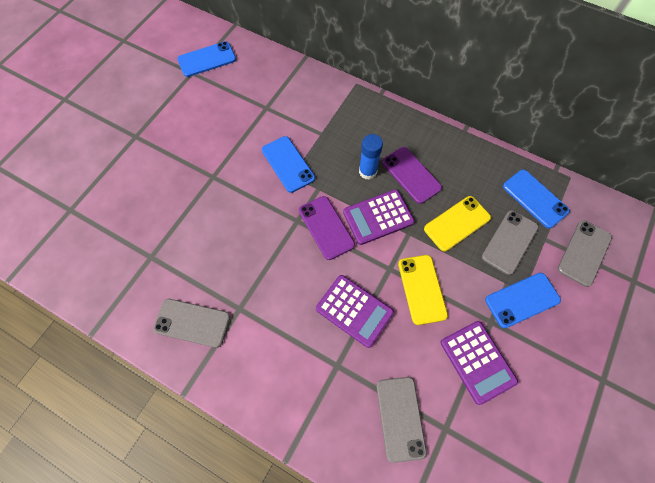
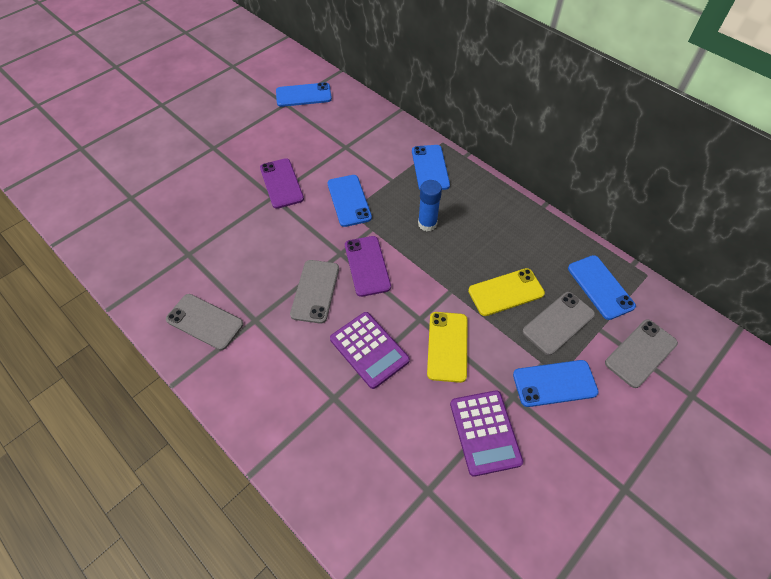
camera: 15 degrees right, 10 degrees down
(353, 113) = (430, 168): none -> blue phone
(378, 217) = (424, 268): purple calculator -> none
(400, 418) = (382, 466): grey phone -> grey phone (315, 291)
(411, 175) = (472, 236): purple phone -> purple phone (281, 183)

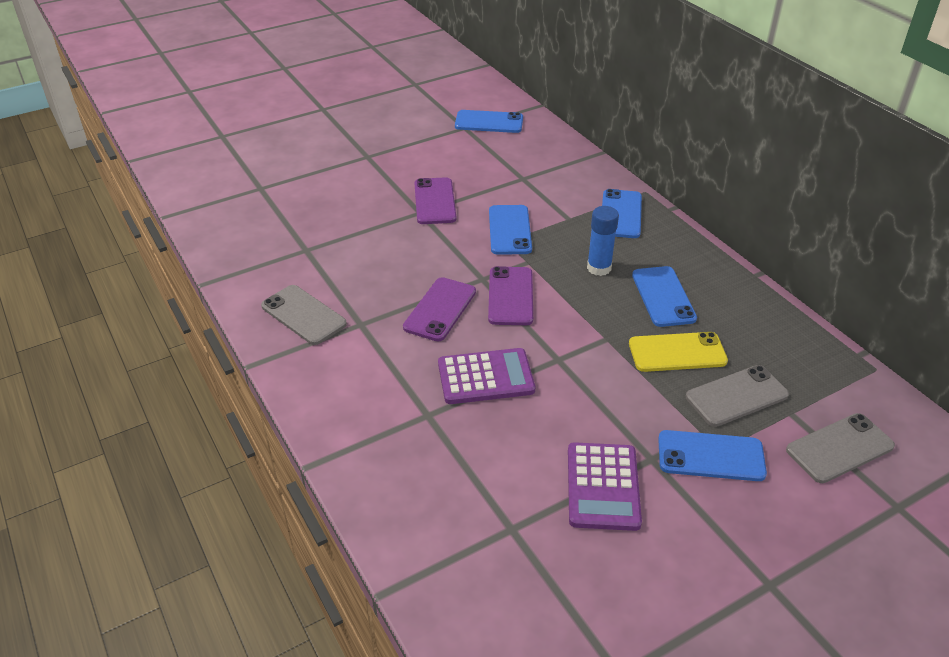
camera: 15 degrees right, 15 degrees down
(315, 291) = (440, 309): grey phone -> purple phone
(369, 350) = (485, 377): purple calculator -> purple calculator turned 75 degrees counterclockwise
(447, 346) = (584, 392): yellow phone -> none
(600, 287) = (806, 370): blue phone -> blue phone (663, 297)

